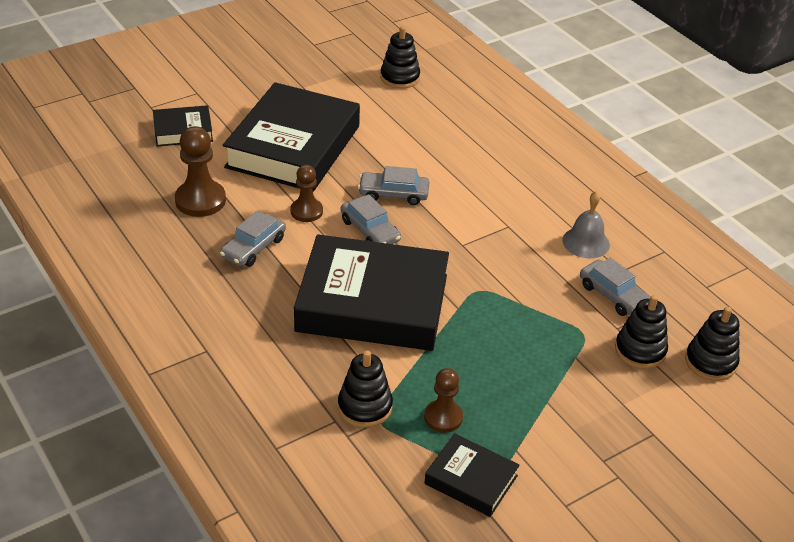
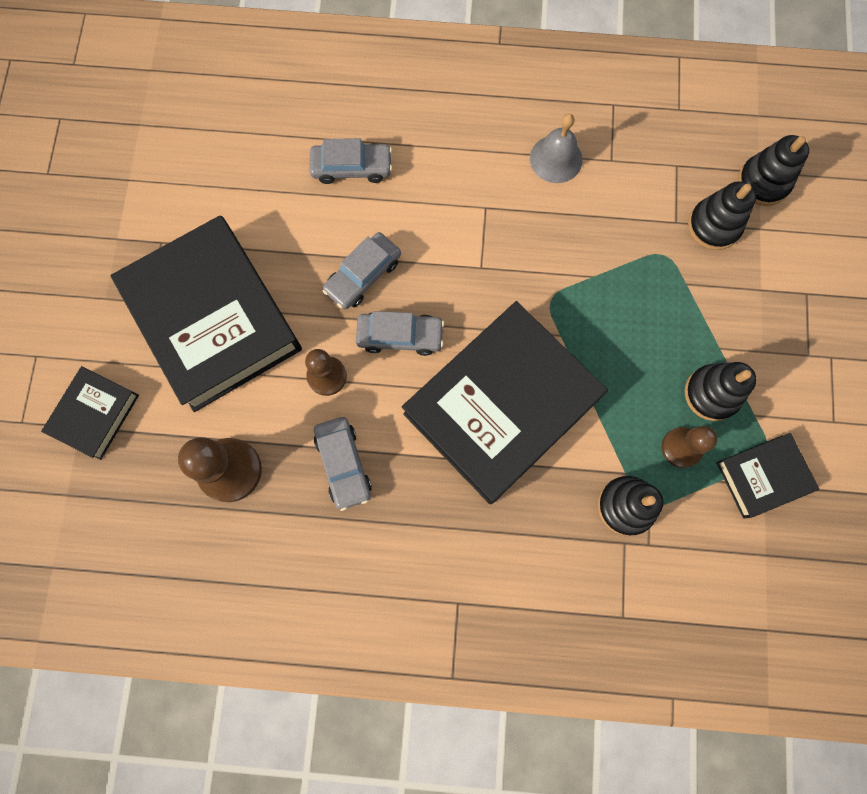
camera: 50 degrees left, 35 degrees up
(400, 78) = (181, 131): black stacking toy -> black stacking toy (712, 393)
(613, 295) = (637, 192): grey car -> grey car (351, 167)

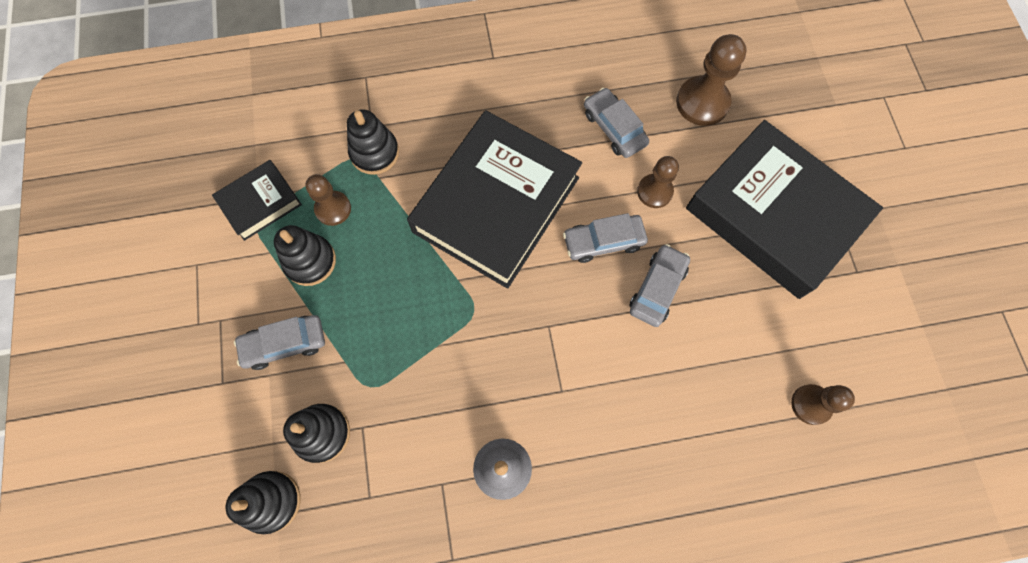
camera: 165 degrees right, 5 degrees down
(95, 414) = (830, 116): black book -> none
(266, 141) = (811, 404): none -> brown pawn
(351, 167) = (711, 398): grey car -> grey car (284, 344)

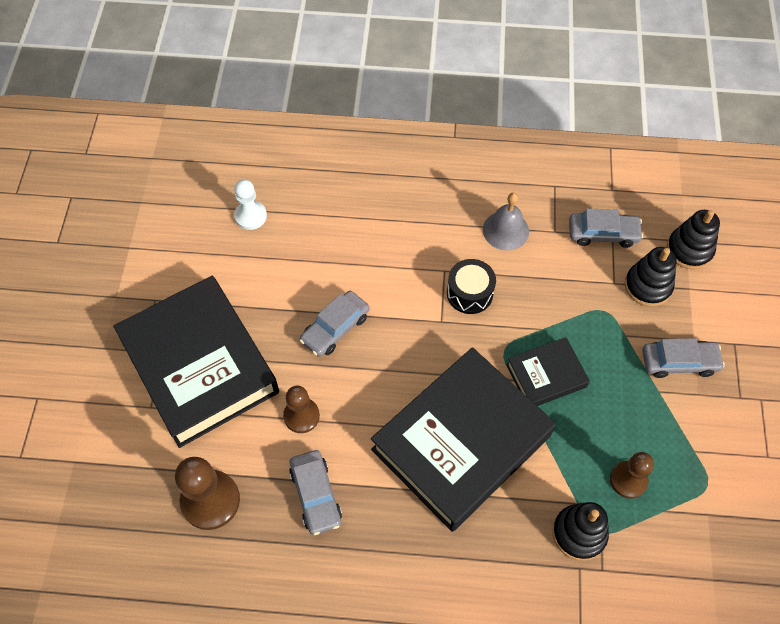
camera: 165 degrees left, 10 degrees down
(260, 203) = (705, 506): black book -> black book (546, 376)
(310, 261) = (653, 431): black stacking toy -> none
(526, 368) = (469, 293): none -> black drum
(603, 241) = (368, 381): grey car -> grey car (603, 234)
(811, 404) = (250, 216): brown pawn -> white pawn

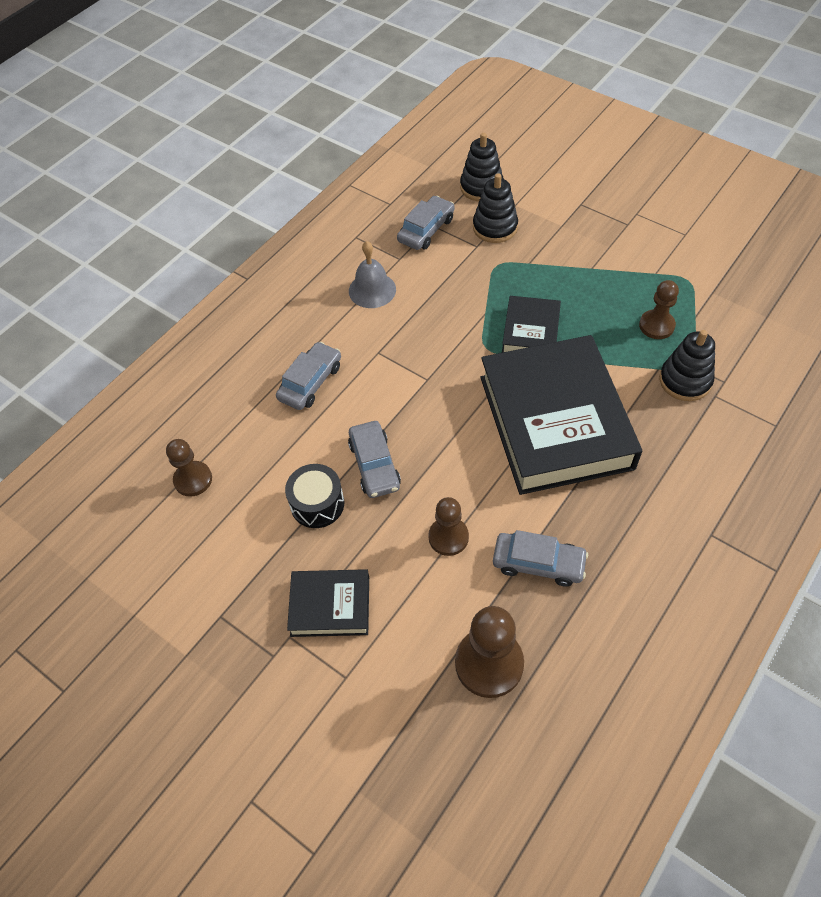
camera: 55 degrees left, 5 degrees down
(199, 365) = (330, 606): black book -> black book, size x0.47
(250, 216) = (193, 479): white pawn -> brown pawn
(469, 293) = (414, 345): black drum -> black drum (317, 504)
(679, 362) = (575, 243): grey car -> grey car (310, 382)

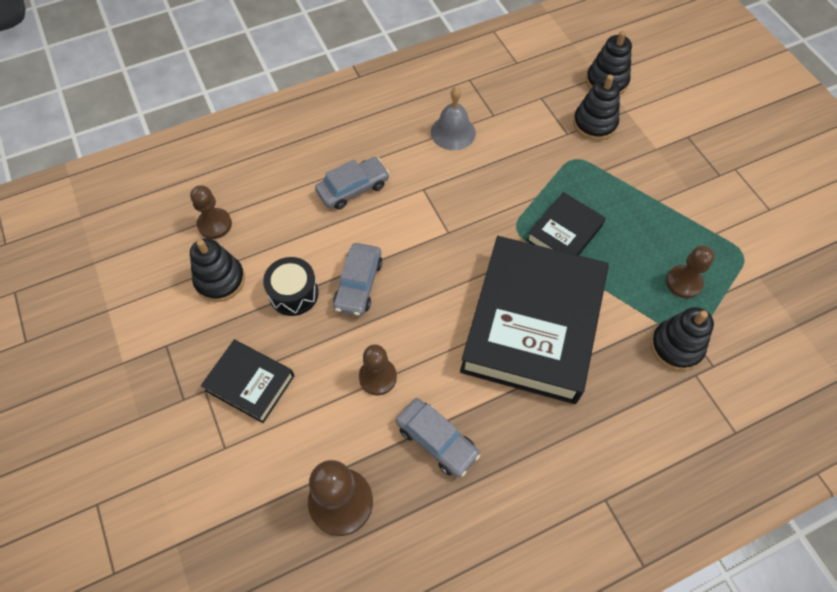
camera: 25 degrees right, 5 degrees up
(234, 528) = (220, 280): none -> black stacking toy
(426, 230) = (533, 99): grey car -> none

